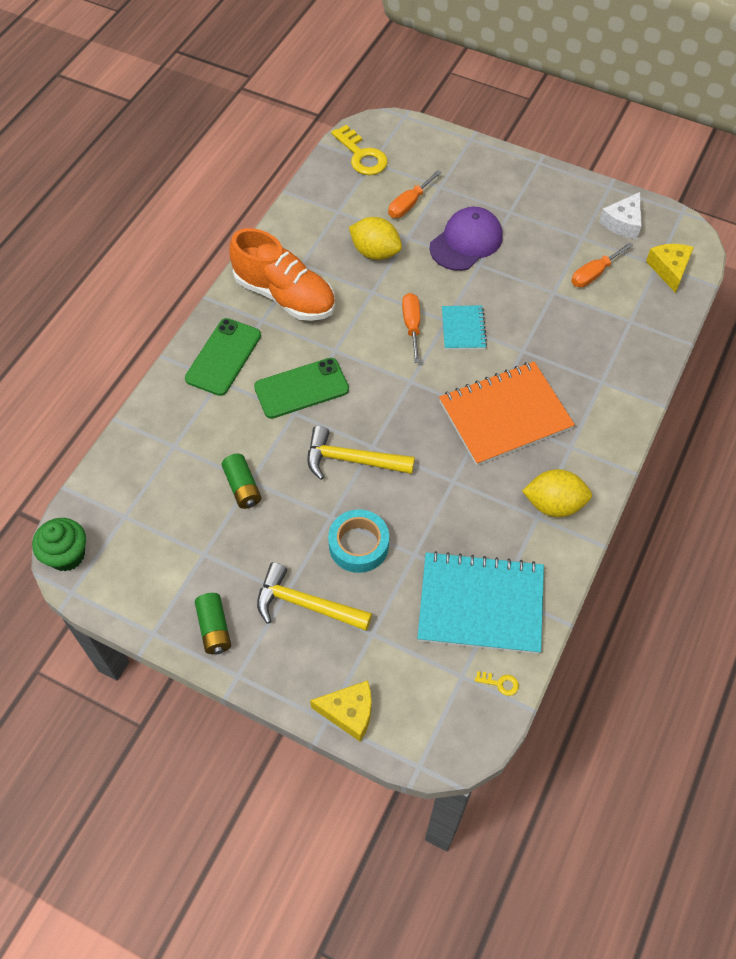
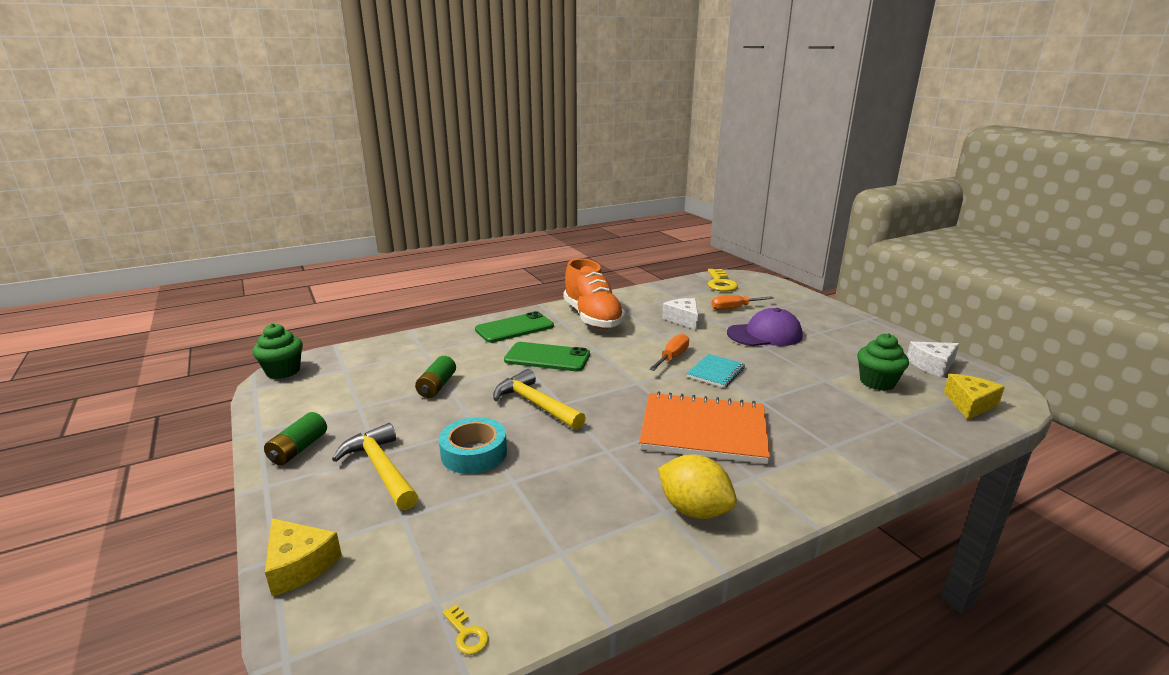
camera: 35 degrees right, 35 degrees down
(375, 252) = (683, 319): yellow lemon -> white cheese
(480, 604) = (529, 550): turquoise notebook -> none
(594, 274) = (877, 382): orange screwdriver -> green cupcake

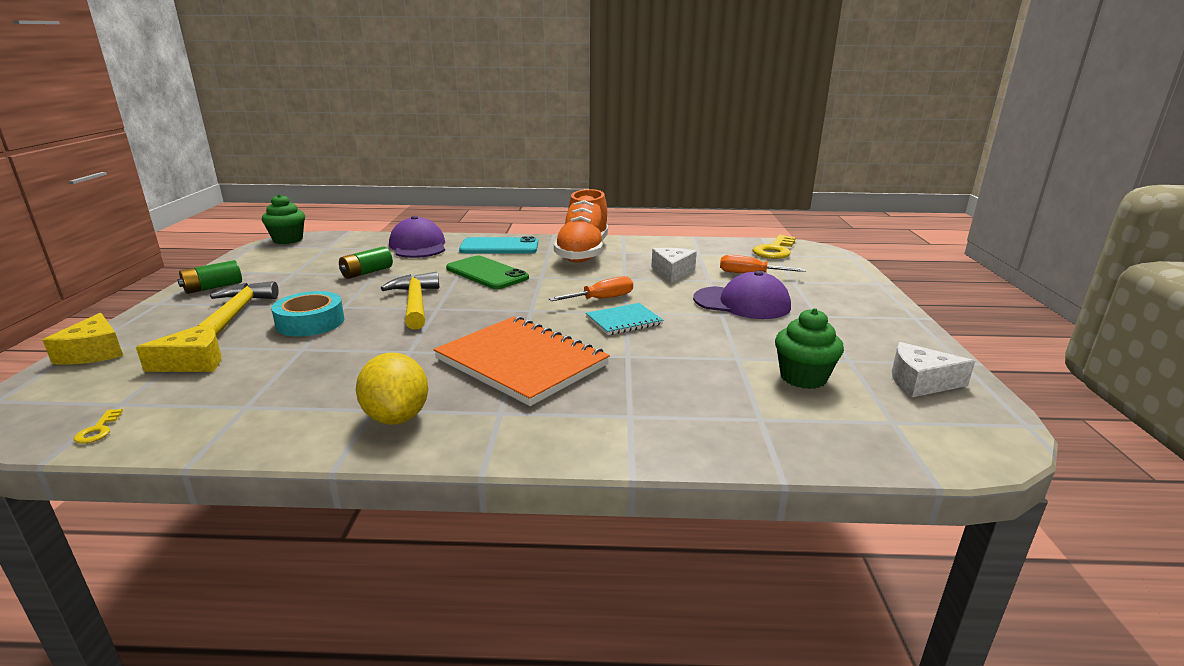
camera: 30 degrees right, 0 degrees up
(438, 345) = (418, 246): none -> purple cap
(514, 328) = (499, 247): green phone -> turquoise phone
(969, 404) = (900, 433): yellow cheese -> yellow cheese (194, 362)

